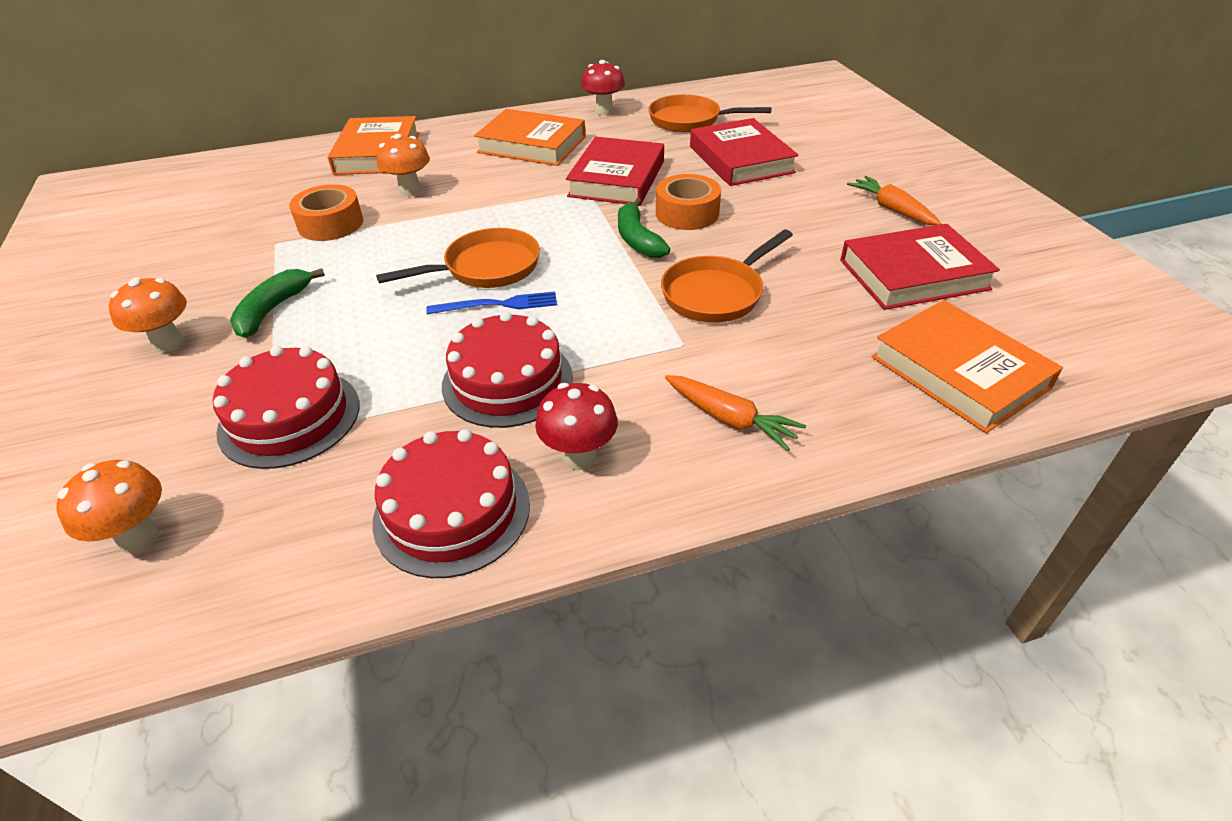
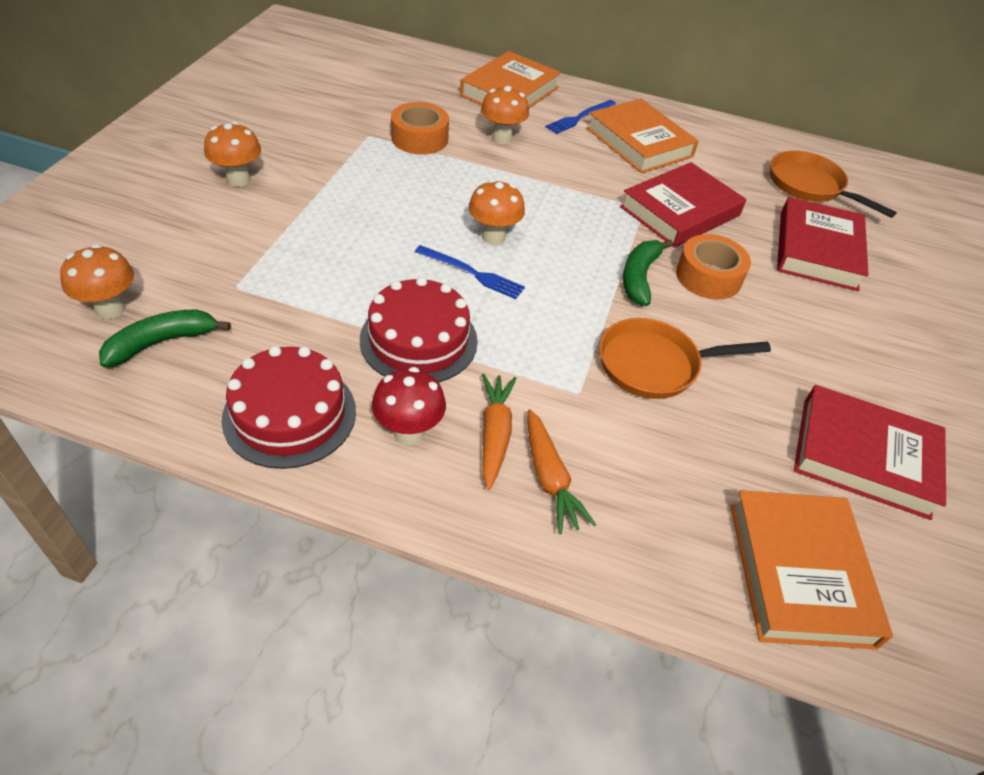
camera: 30 degrees right, 5 degrees up
(273, 310) = (320, 189): green banana -> green banana (162, 343)
(289, 417) = (258, 279): red cake -> none
(462, 147) = (579, 118): none -> blue fork
(486, 268) = (493, 237): orange pan -> orange mushroom
(604, 111) = (736, 139): red mushroom -> none
(892, 209) = (919, 381): orange carrot -> orange carrot (495, 434)

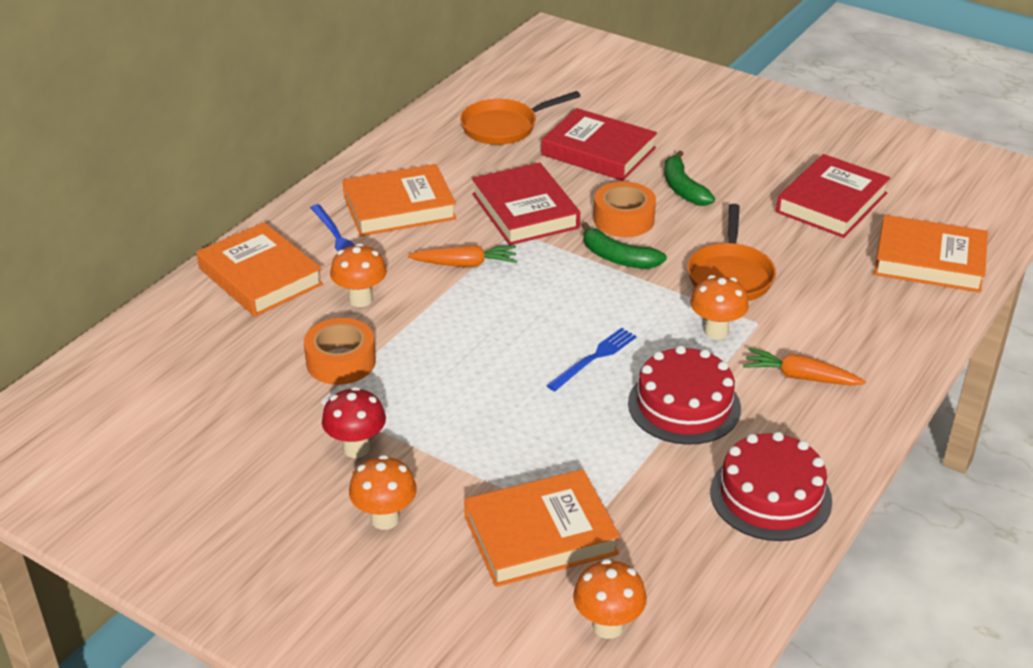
camera: 70 degrees left, 10 degrees down
(162, 343) = (666, 583): green banana -> green banana (683, 188)
(223, 260) = (540, 535): none -> orange book
(409, 432) = (795, 425): red mushroom -> red mushroom (356, 448)
(493, 237) = (540, 335): orange mushroom -> orange mushroom (716, 331)
(549, 478) = (846, 356): orange carrot -> orange carrot (465, 264)

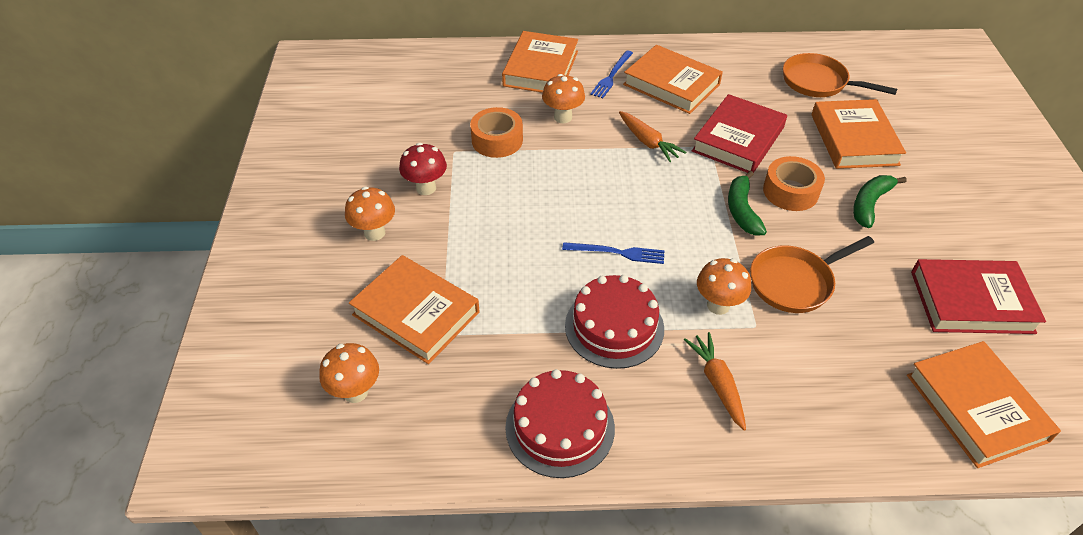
camera: 55 degrees right, 10 degrees up
(598, 151) = (854, 139): red book -> orange book

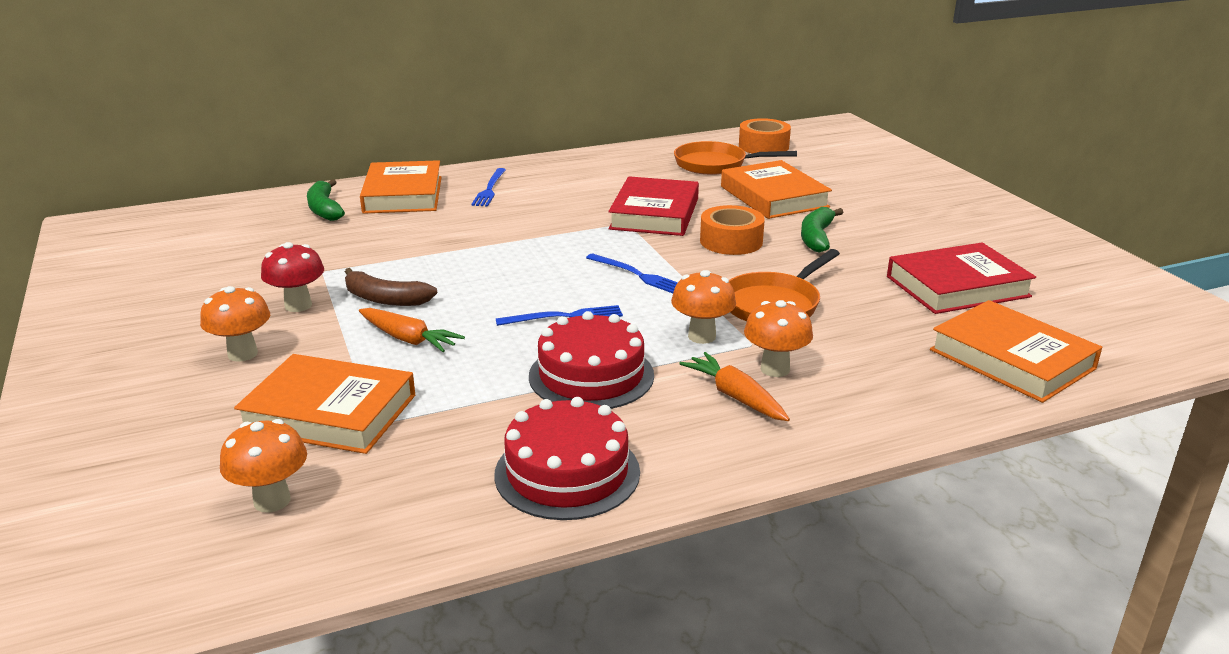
camera: 20 degrees left, 20 degrees down
(490, 196) = (385, 299): none -> brown banana
(497, 140) = (374, 255): orange tape -> orange tape (763, 146)
(563, 117) = (447, 226): orange mushroom -> orange mushroom (775, 369)
(648, 142) = (556, 230): orange carrot -> orange carrot (408, 339)
(671, 84) = (560, 186): orange book -> none
(694, 215) = (637, 275): none -> blue fork
(742, 210) = (688, 262): green banana -> green banana (324, 209)

